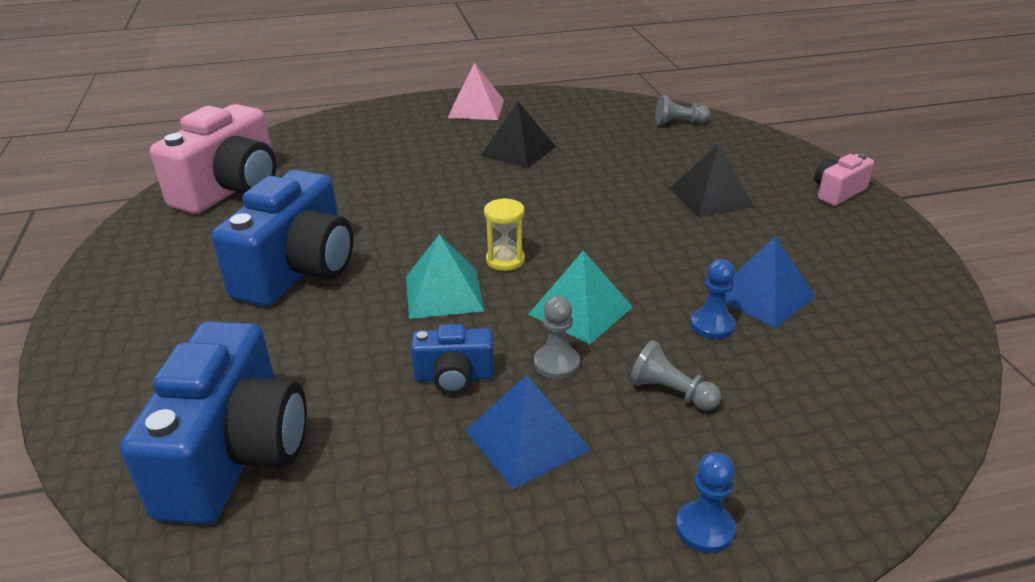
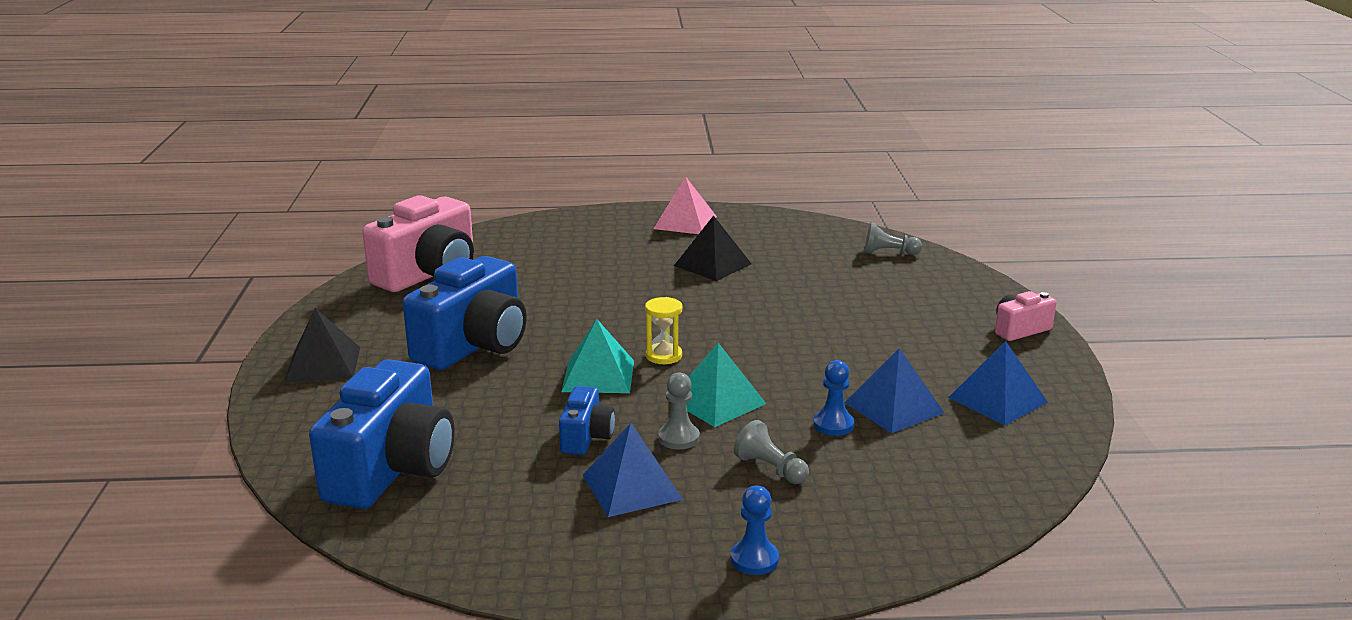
camera: 10 degrees right, 10 degrees down
(454, 376) = (586, 437): blue camera -> blue camera turned 90 degrees counterclockwise
(711, 197) = (887, 322): black pyramid -> black pyramid (323, 364)
(858, 274) = (998, 399): none -> blue pyramid

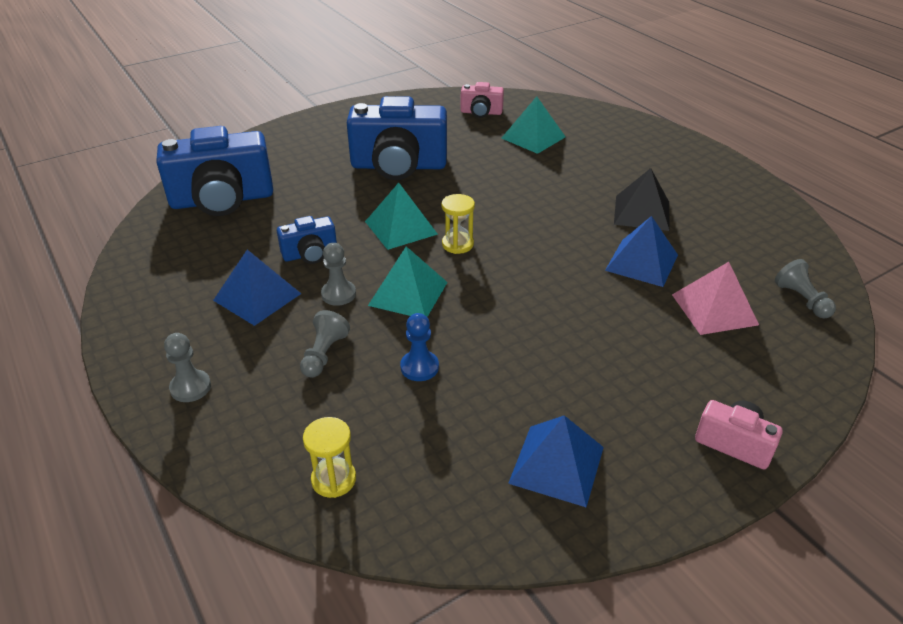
camera: 60 degrees right, 15 degrees up
(323, 364) = (329, 129): black pyramid -> none
(429, 274) = (481, 112): pink camera -> pink camera, size x0.49
(520, 266) = (533, 137): none -> turquoise pyramid
(685, 222) = (704, 173): pink pyramid -> pink pyramid (714, 309)
(754, 559) = (190, 387): blue pawn -> grey pawn
(894, 407) = (480, 395): blue pyramid -> blue pyramid (642, 262)
(949, 503) = (333, 479): none -> yellow hourglass

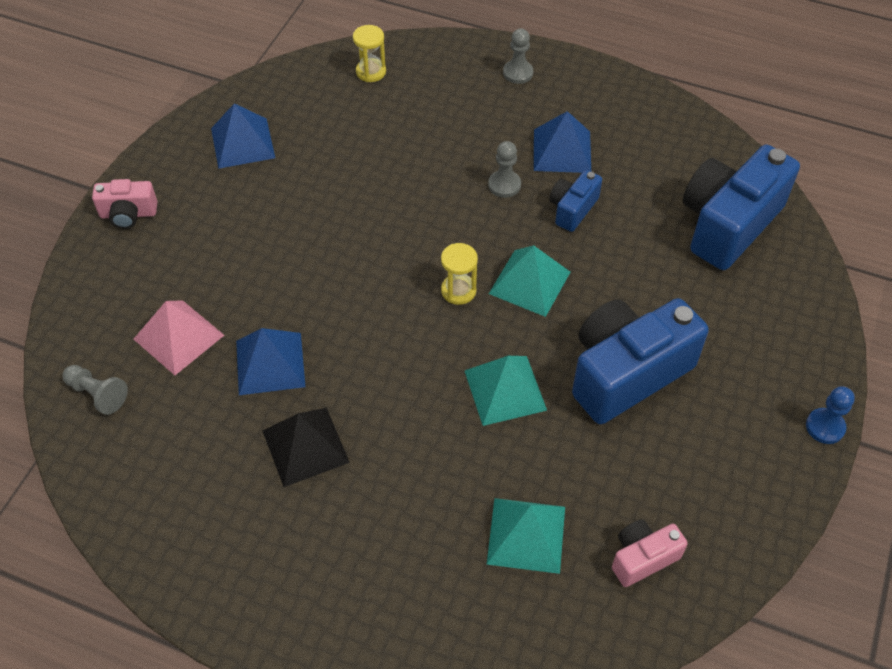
camera: 145 degrees right, 15 degrees up
(324, 354) = (459, 135): grey pawn -> none
(408, 293) = (451, 214): turquoise pyramid -> turquoise pyramid (505, 390)
(419, 367) = (384, 160): blue pawn -> blue pawn (825, 427)

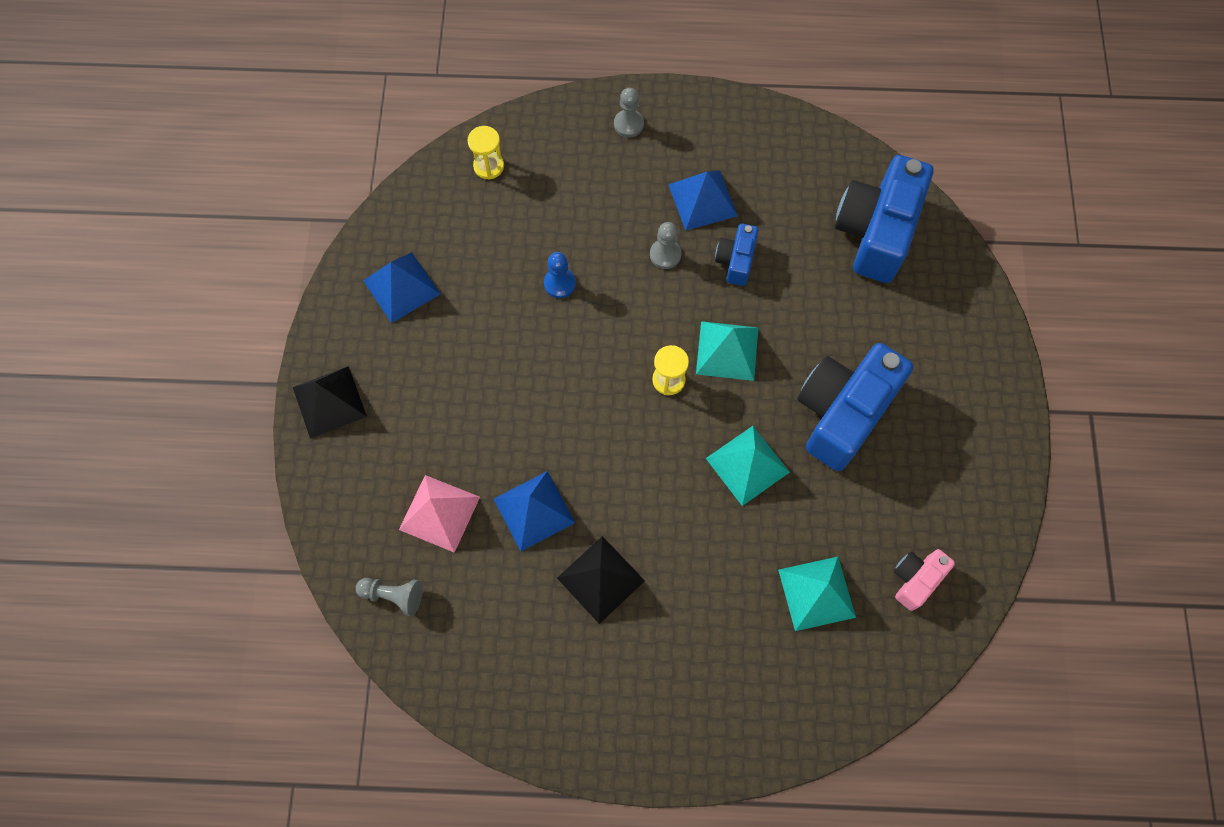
camera: 20 degrees left, 15 degrees up
(128, 214) = (329, 401): pink camera -> black pyramid
(825, 427) = (1018, 408): blue pawn -> blue pawn (559, 283)

